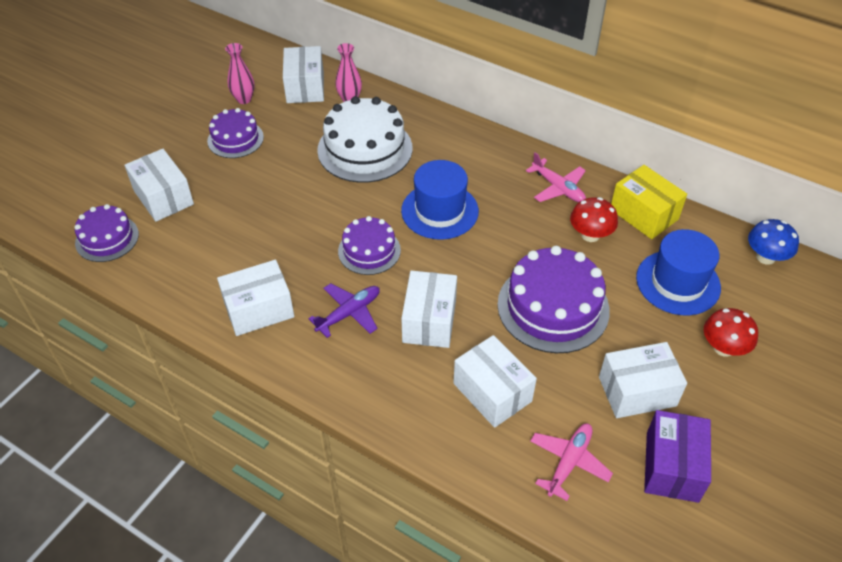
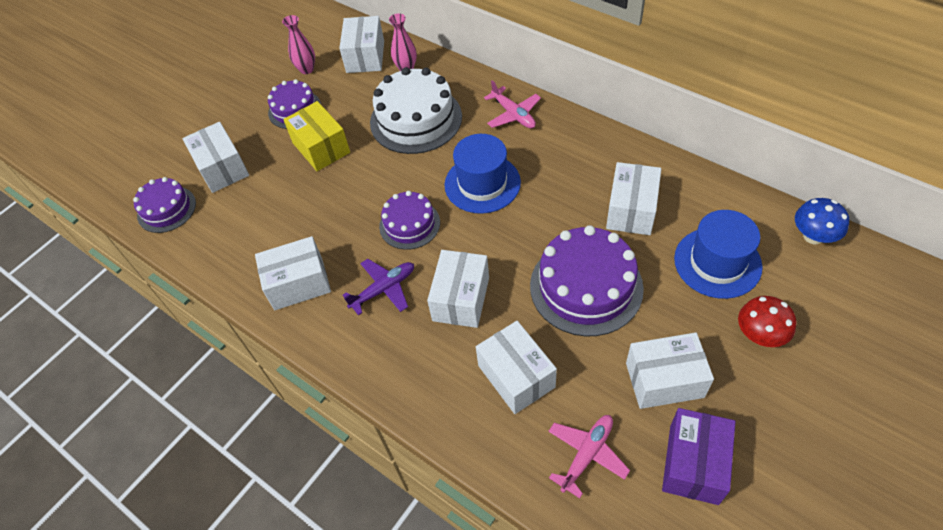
camera: 10 degrees right, 5 degrees up
(558, 188) = (603, 160): pink plane -> pink plane (513, 114)
(590, 235) = (631, 210): red mushroom -> white box
(644, 214) = (688, 188): yellow box -> yellow box (321, 148)

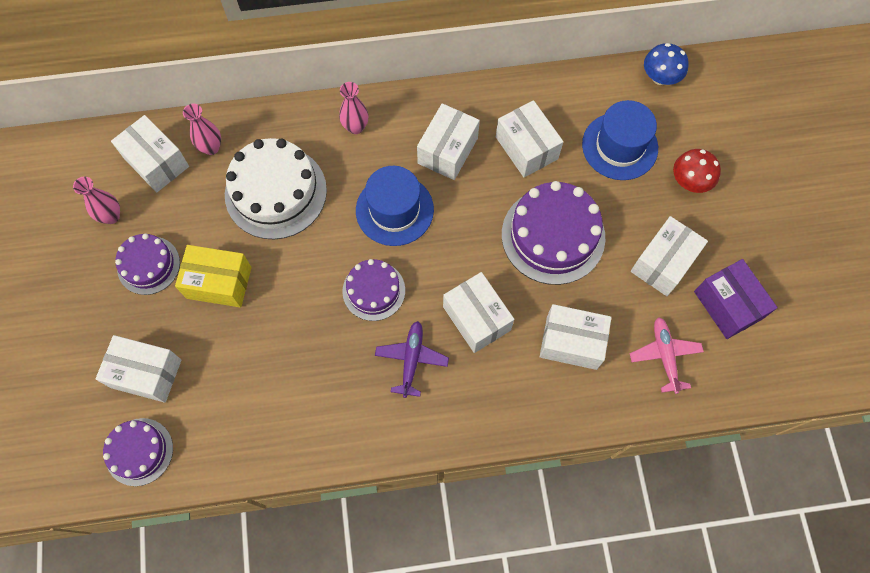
camera: 50 degrees left, 15 degrees up
(298, 283) = (339, 413): white box -> white box (447, 150)
(513, 114) = (355, 127): pink plane -> pink vase

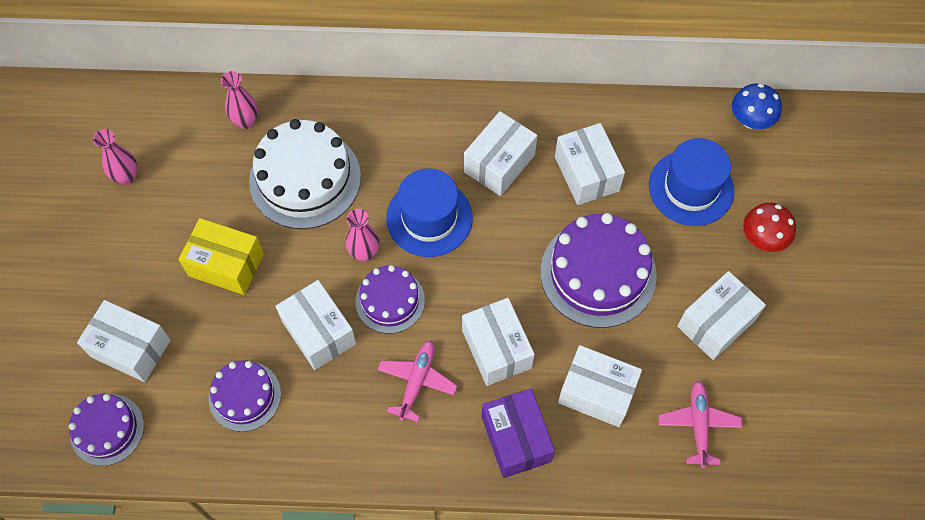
camera: 10 degrees right, 5 degrees down
(148, 265) = (155, 234): purple cake -> purple cake (245, 396)
(156, 162) = (185, 128): white box -> white box (319, 332)
(355, 127) = (404, 123): pink vase -> pink vase (364, 253)
(411, 359) = (417, 381): purple plane -> pink plane
(727, 305) = (780, 381): purple box -> purple box (516, 439)

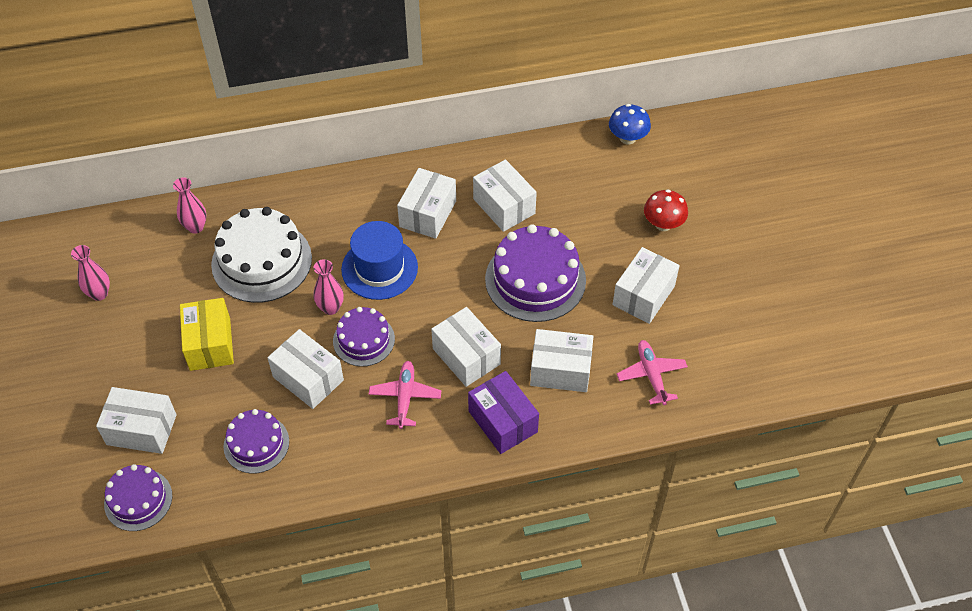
camera: 15 degrees left, 10 degrees down
(226, 265) = (210, 344): yellow box -> yellow box turned 75 degrees clockwise
(691, 188) = (593, 199): blue hat -> none

